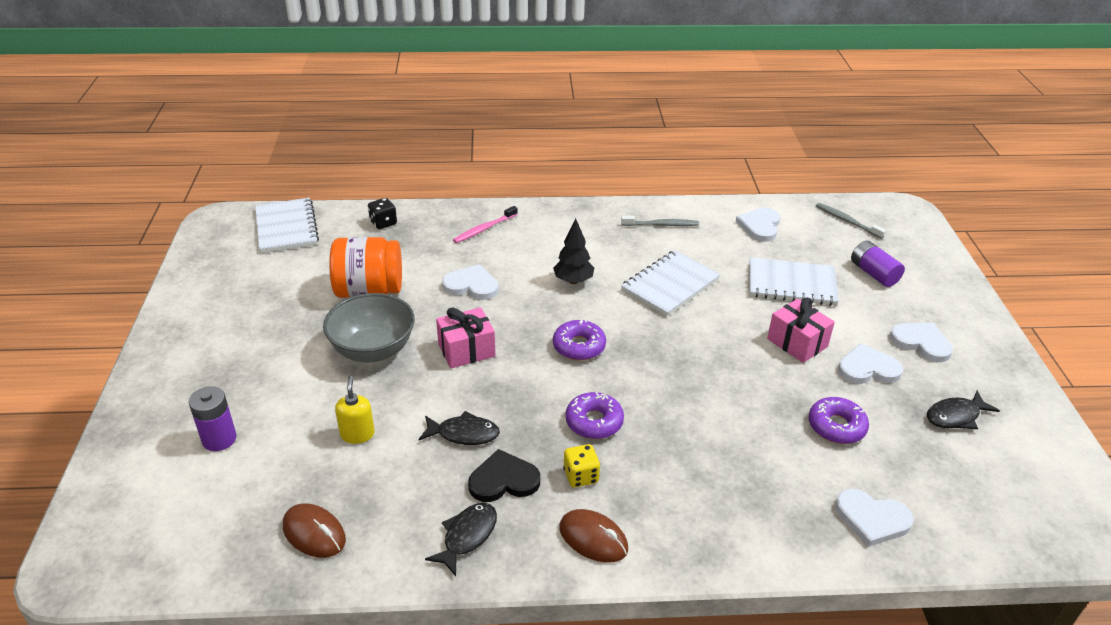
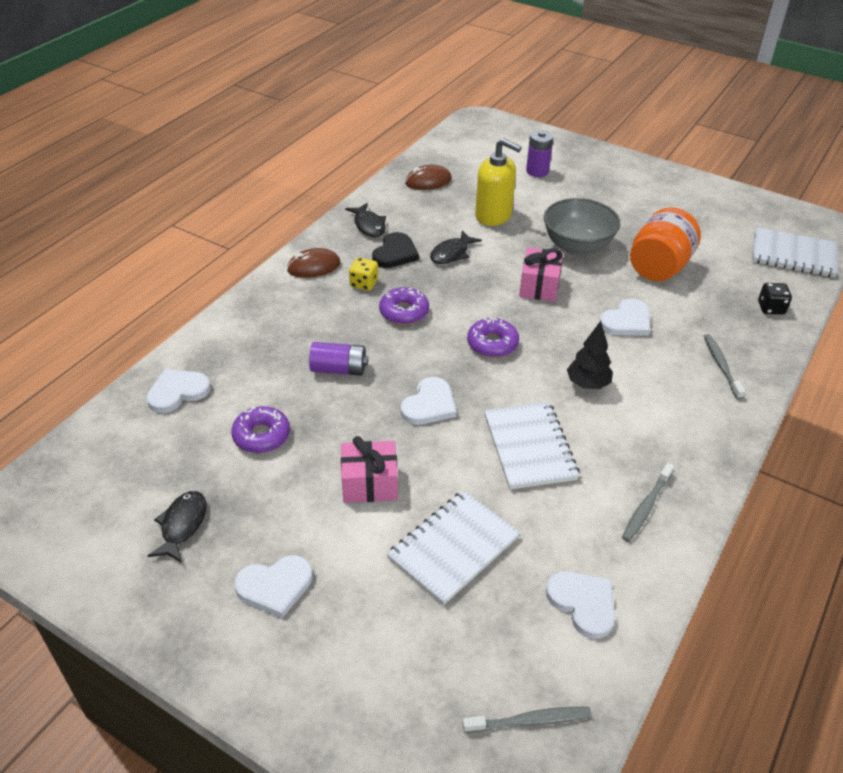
camera: 125 degrees right, 5 degrees up
(357, 434) = (493, 215): yellow soap dispenser -> yellow soap dispenser, size x1.73
(484, 229) = (721, 366): pink toothbrush -> grey toothbrush
(867, 368) = (291, 510): white heart -> white heart (429, 405)
(874, 273) = (406, 647): purple battery -> purple battery (339, 369)

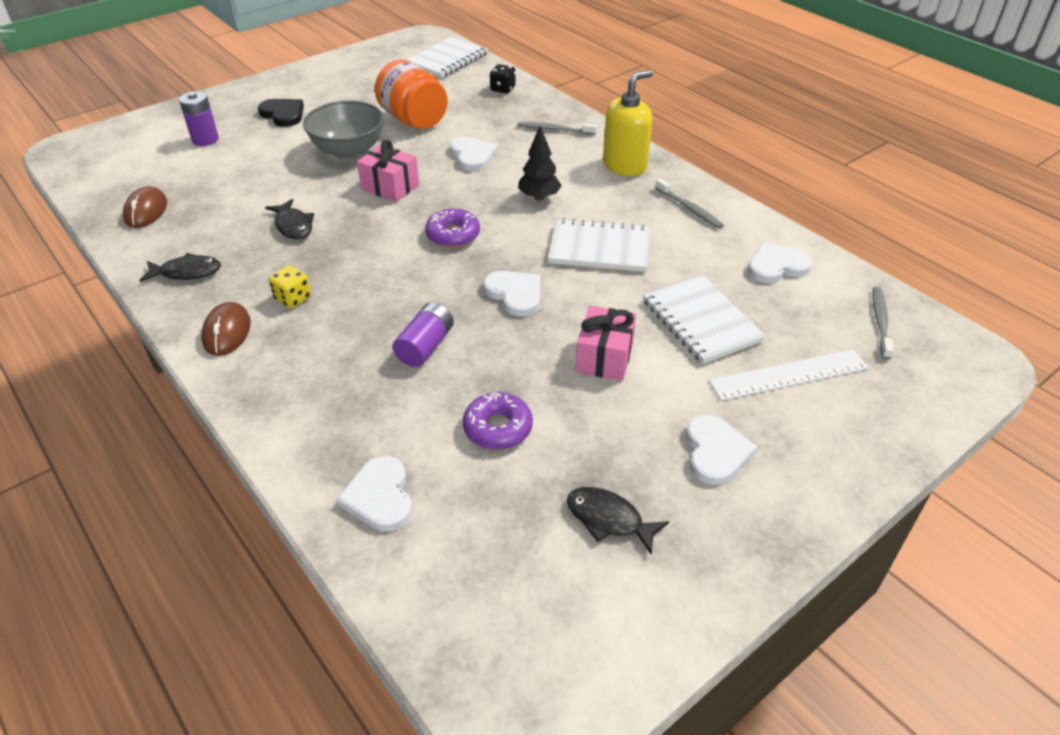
camera: 70 degrees left, 0 degrees up
(395, 253) = (258, 264): black heart -> black heart (283, 114)
(400, 635) = (789, 375): none -> white ruler
(404, 312) = (364, 280): purple donut -> none
(493, 215) = (254, 184): yellow soap dispenser -> yellow soap dispenser (625, 165)

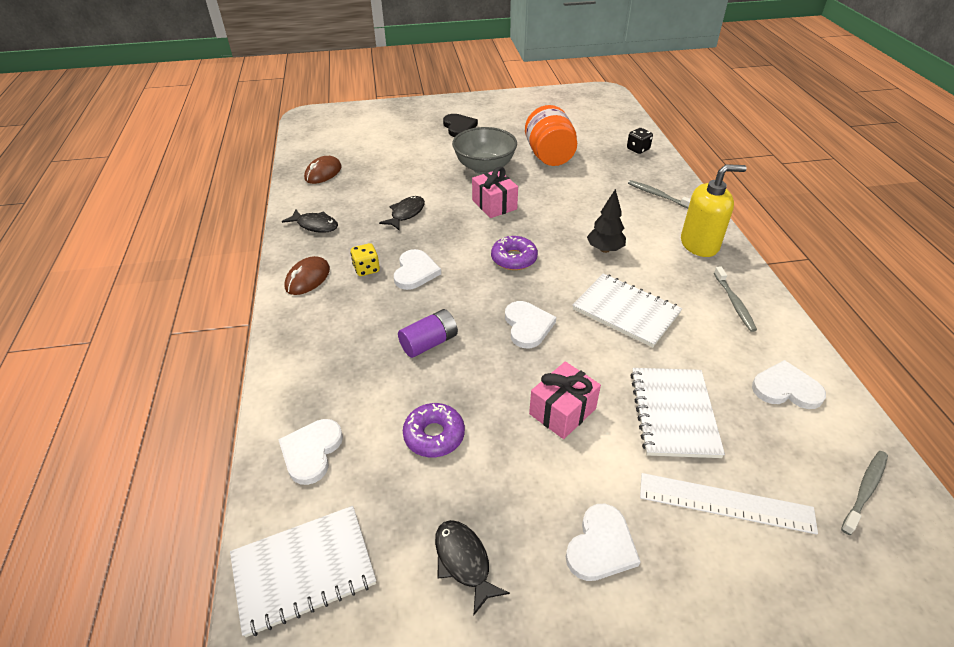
camera: 30 degrees right, 0 degrees up
(205, 139) = (395, 132): purple battery -> none
(293, 226) = (406, 213): black fish -> black fish turned 150 degrees counterclockwise
(447, 60) = (609, 114): white notebook -> white notebook (303, 570)
(472, 156) = (574, 198): white heart -> white heart (415, 272)

